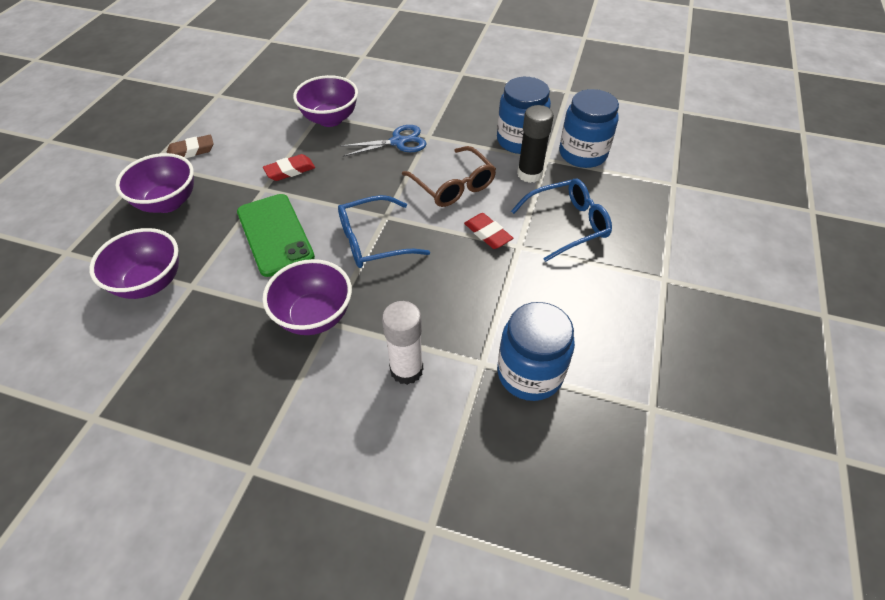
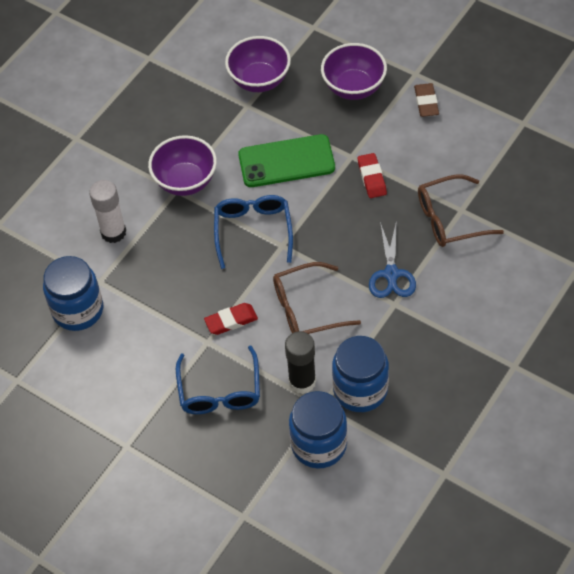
camera: 110 degrees right, 5 degrees up
(330, 119) = (450, 219): purple bowl -> brown glasses

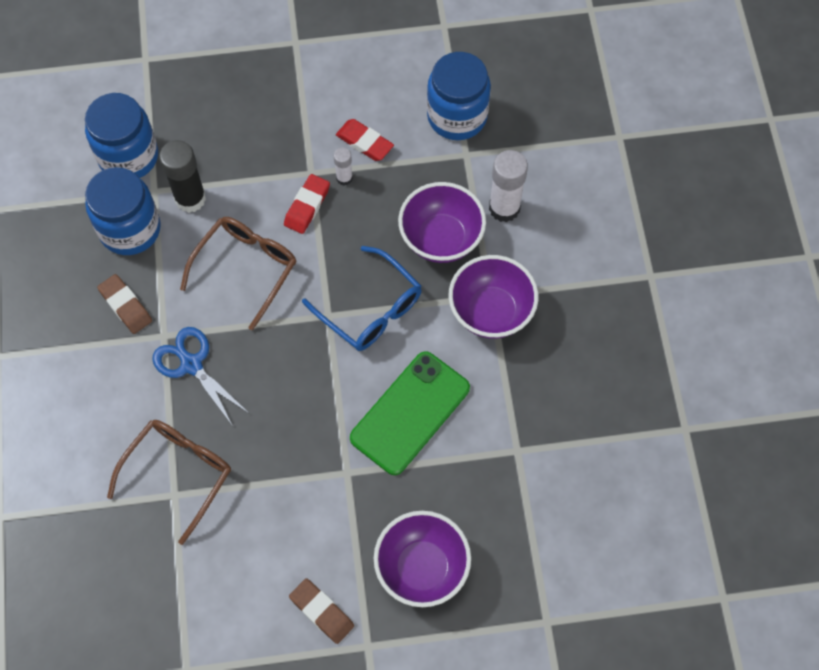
camera: 135 degrees right, 10 degrees up
(190, 322) = (344, 178): none -> white glue stick
(220, 391) = (258, 139): blue glasses -> none
(259, 80) = (535, 494): purple bowl -> purple bowl (441, 239)
(371, 178) = (302, 461): red eraser -> red eraser (364, 142)
(404, 339) = (125, 306): none -> brown eraser

